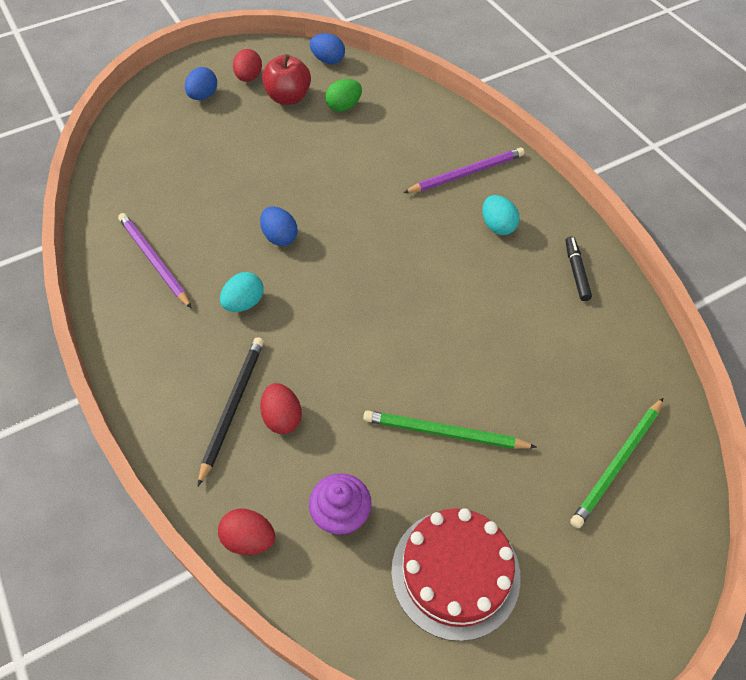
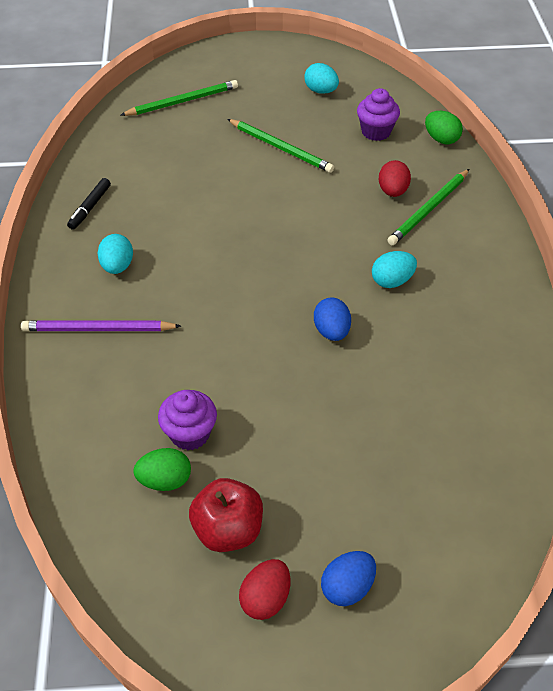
camera: 155 degrees left, 5 degrees down
(154, 261) = (470, 352): purple pencil -> none
(232, 408) = (429, 209): black pencil -> green pencil
(249, 539) = (441, 139): red egg -> green egg
(328, 60) = (131, 584): blue egg -> none
(346, 134) = (190, 433): none -> purple cupcake
(455, 573) = (321, 91): red cake -> turquoise egg

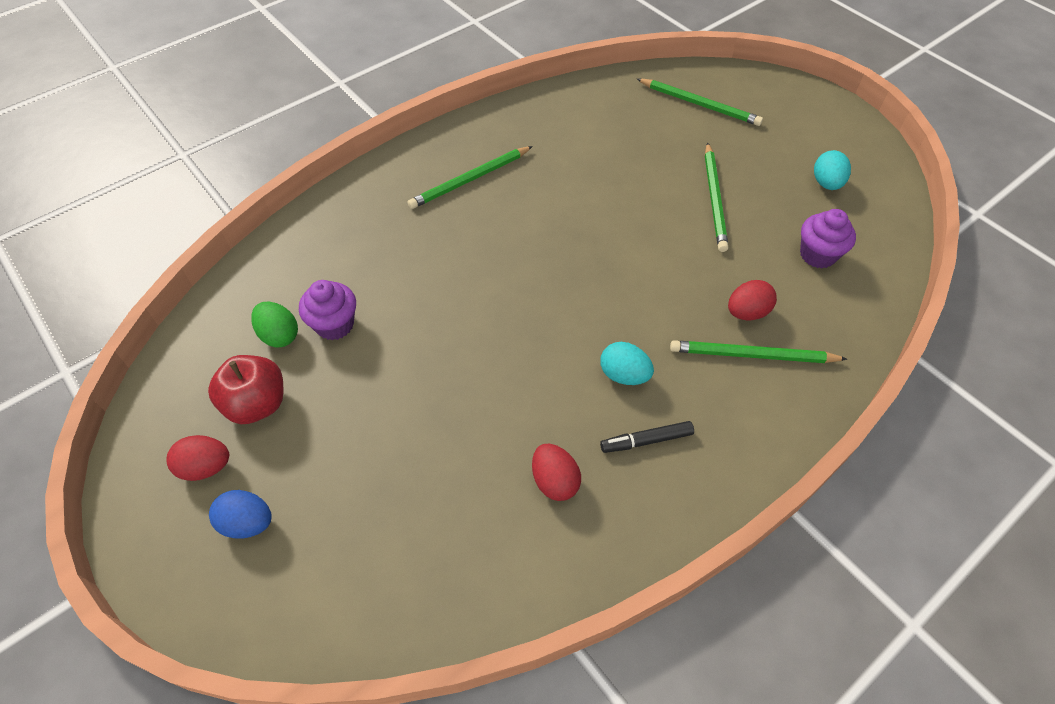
camera: 55 degrees right, 5 degrees up
(90, 207) = (517, 127): black marker -> black marker (646, 440)
(99, 329) = (397, 208): purple pencil -> none
(117, 266) = (470, 179): turquoise egg -> green pencil
(331, 331) = (520, 361): blue egg -> none
(441, 139) = (869, 313): green egg -> none
(450, 366) = (554, 481): none -> red egg

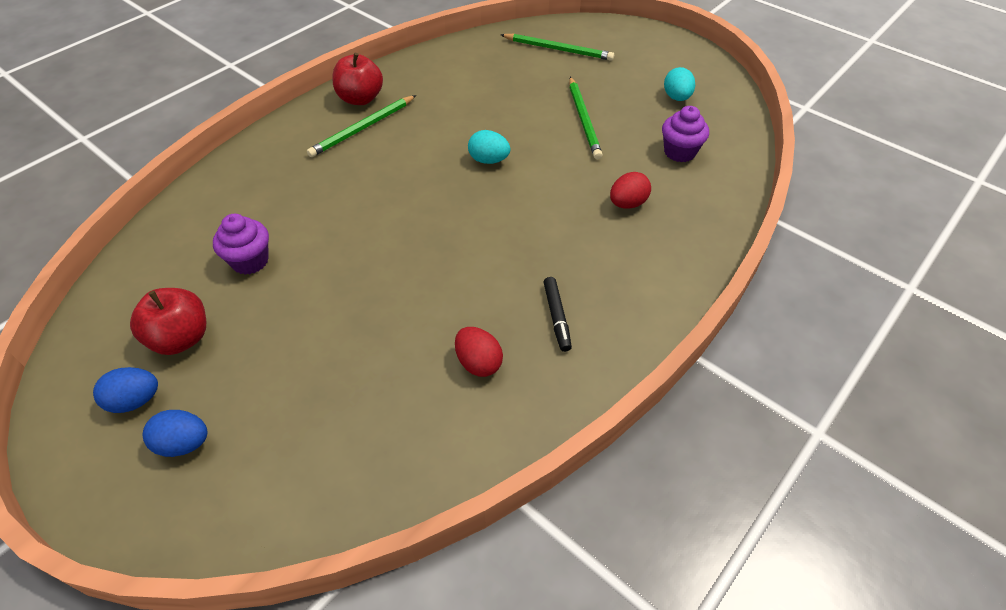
camera: 10 degrees left, 5 degrees down
(206, 467) = (135, 400): red egg -> blue egg
(279, 335) = (197, 277): green egg -> none
(472, 142) = (360, 99): none -> red apple
(624, 375) = (527, 267): turquoise egg -> turquoise egg (488, 160)
(646, 440) = (556, 317): black marker -> black marker turned 75 degrees counterclockwise
(753, 355) = (639, 236): green pencil -> none

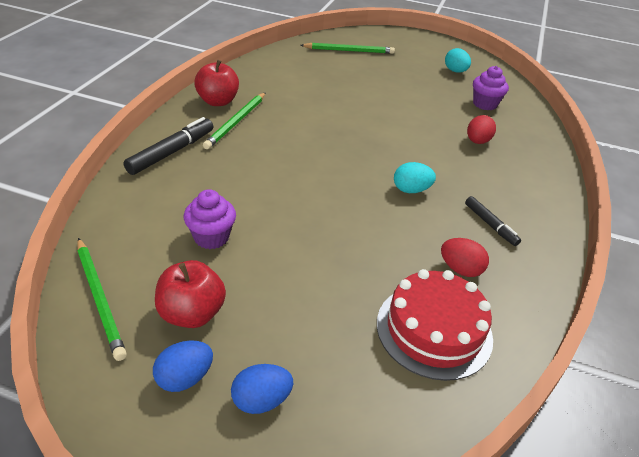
camera: 25 degrees left, 10 degrees down
(275, 154) = (172, 152): none -> black marker
(396, 424) = (434, 330): none -> red cake
(488, 160) = (356, 129): turquoise egg -> turquoise egg (411, 190)
(583, 119) = (403, 93): green pencil -> green pencil (100, 298)

